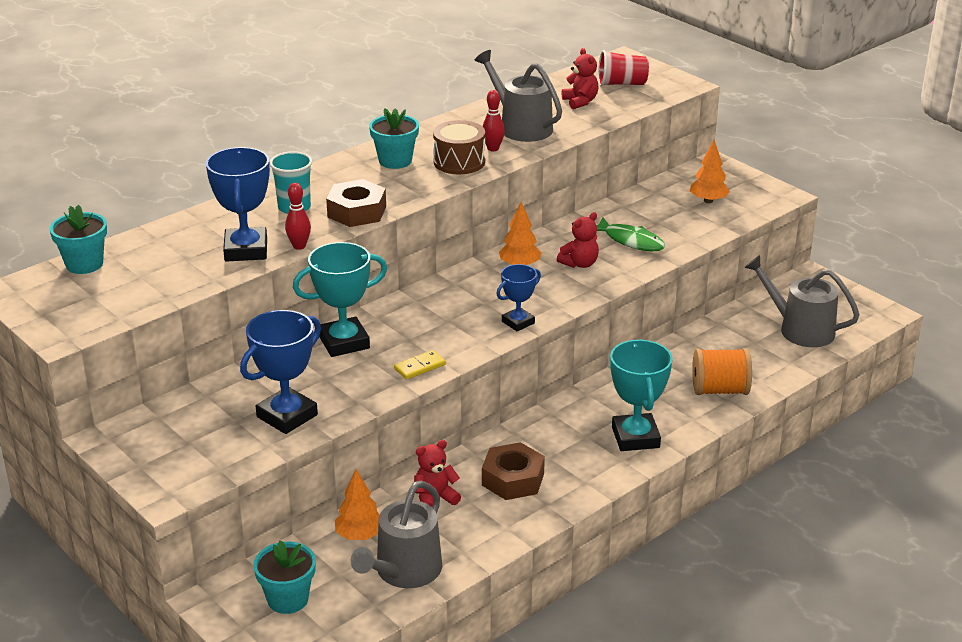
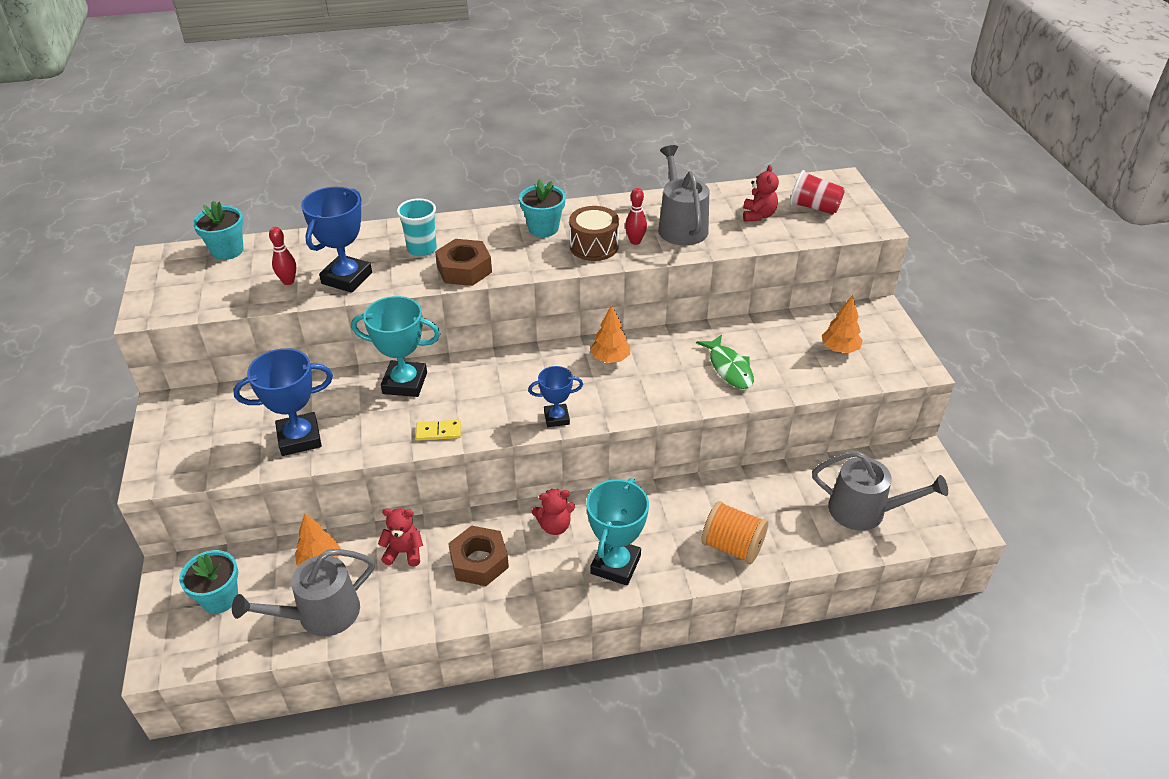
camera: 30 degrees right, 10 degrees up
(299, 246) = (388, 288): red bowling pin -> red bowling pin (288, 281)
(579, 264) = (663, 376): red teddy bear -> red teddy bear (554, 526)
(800, 329) = (864, 511): grey watering can -> grey watering can turned 135 degrees clockwise

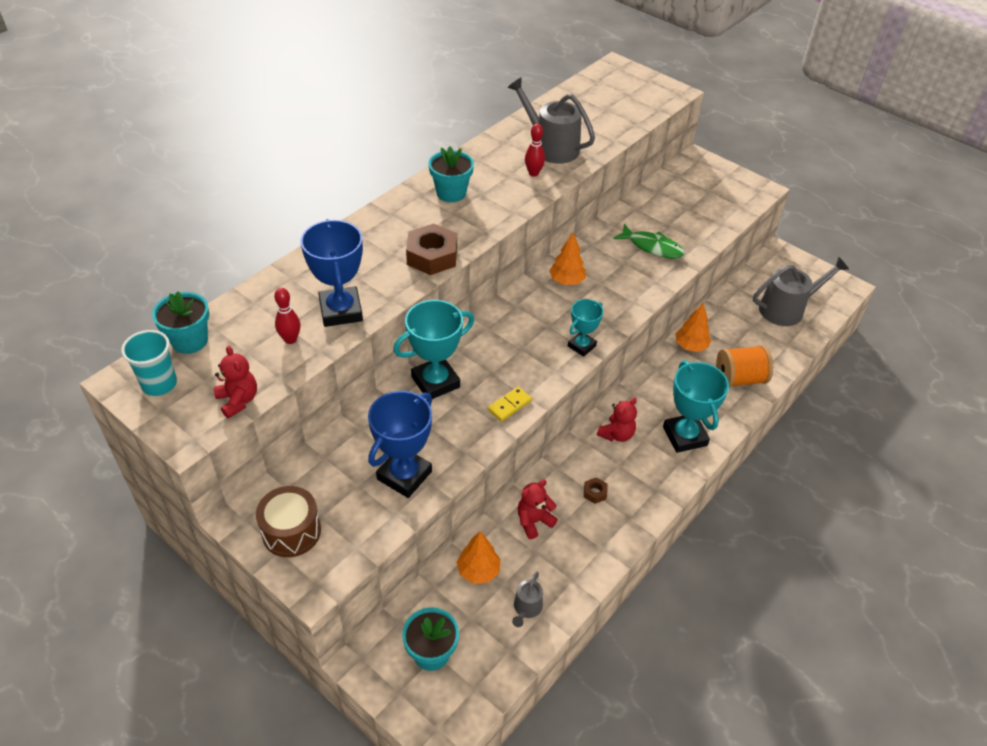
camera: 40 degrees left, 5 degrees up
(321, 614) = (526, 608): grey watering can -> grey watering can, size x0.50
(422, 249) = (373, 255): turquoise cup -> turquoise cup (159, 384)
(479, 561) = (595, 493): brown nut -> brown nut, size x0.46
(556, 418) = (582, 346): blue trophy -> turquoise trophy
(594, 246) = (508, 191): brown drum -> brown drum (291, 531)
(758, 215) = (593, 115): red teddy bear -> red teddy bear (238, 400)
(814, 207) = (622, 94): red cup -> none
(839, 349) = (703, 198): orange tree -> orange tree (690, 346)

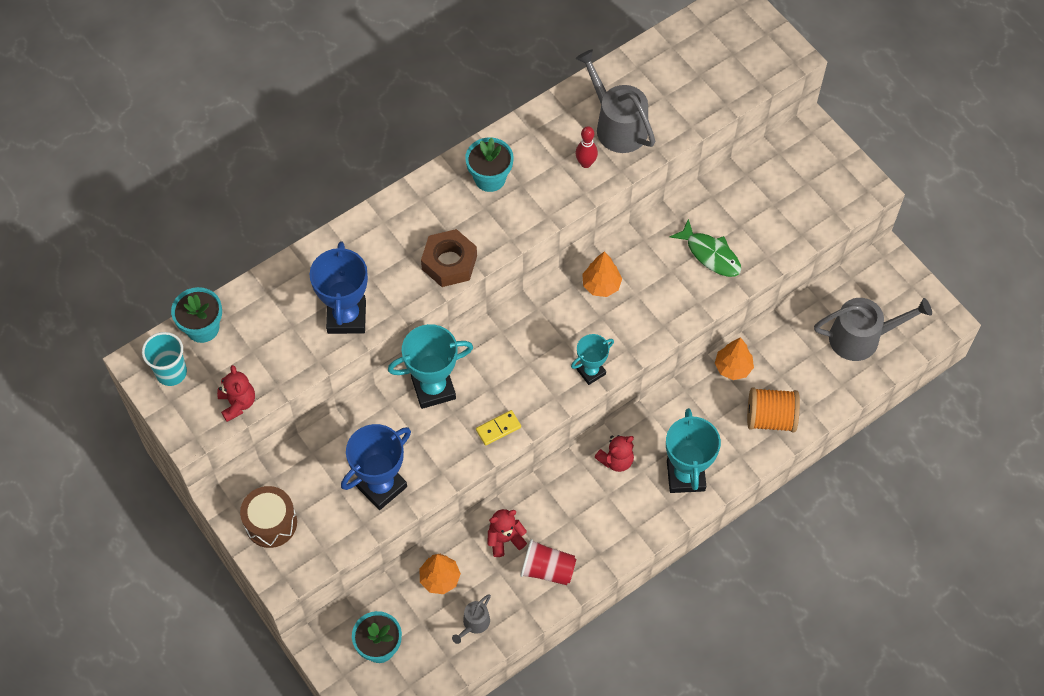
camera: 15 degrees right, 15 degrees up
(290, 339) = (294, 343): red bowling pin -> none
(584, 541) = (547, 569): none -> red cup
(595, 493) = (573, 521): brown nut -> none

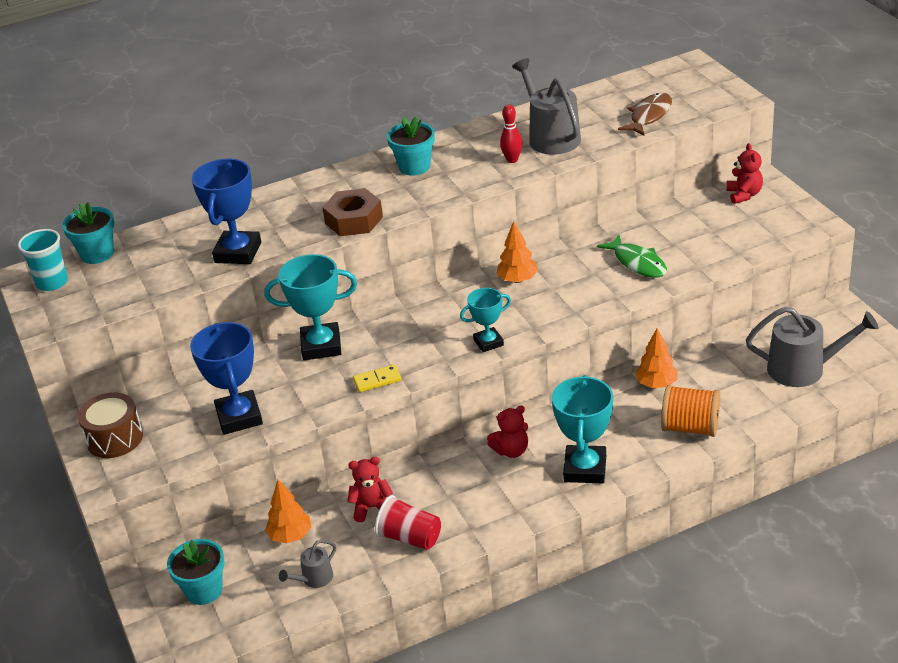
camera: 15 degrees right, 25 degrees down
(238, 403) = (104, 307): red teddy bear -> red teddy bear (744, 195)
(381, 486) = (239, 417): blue trophy -> blue trophy turned 75 degrees counterclockwise
(708, 88) = (649, 116): none -> brown fish

